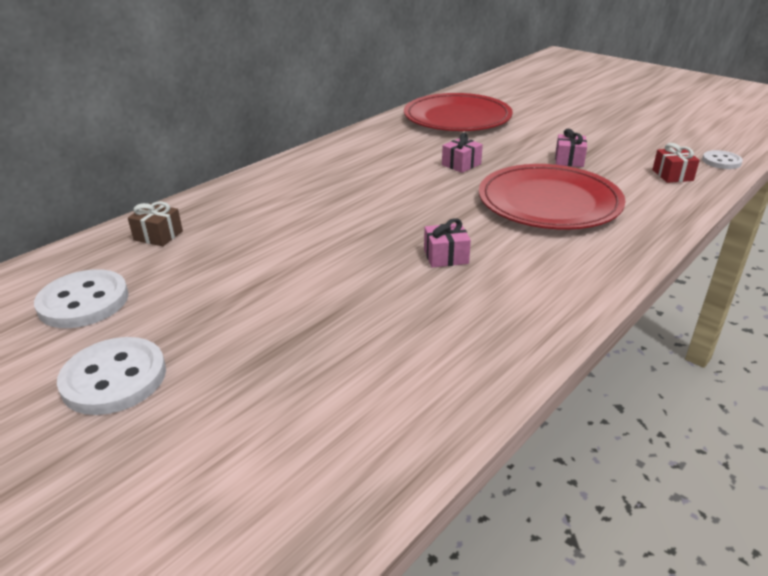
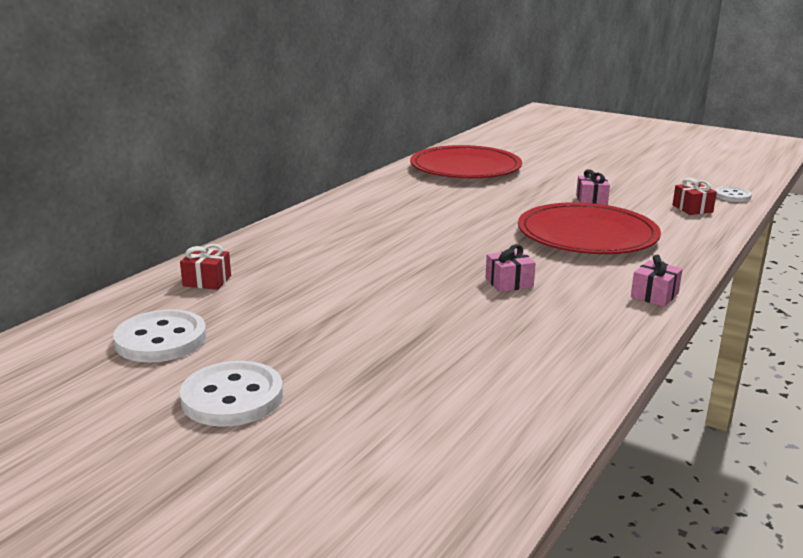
camera: 10 degrees left, 10 degrees down
(158, 235) = (207, 281): brown gift -> red gift
(461, 164) = (488, 208): pink gift -> pink gift (654, 295)

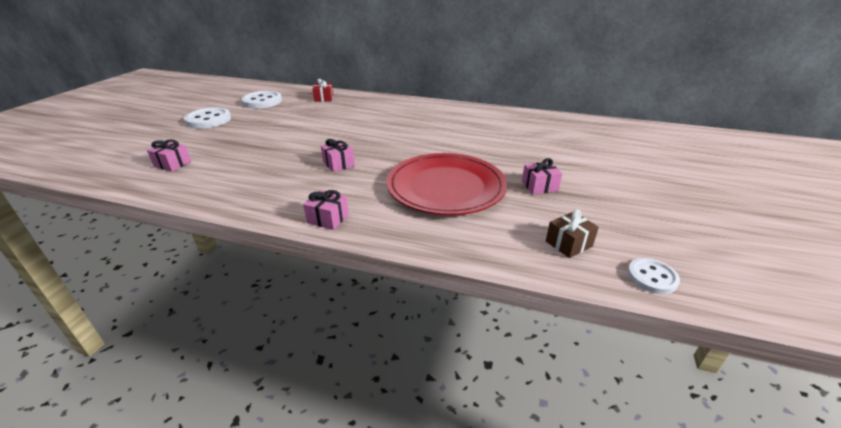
camera: 75 degrees right, 10 degrees up
(460, 417) = (172, 164): none -> pink gift
(465, 168) = (568, 132): red plate -> none
(692, 209) = (568, 244): red gift -> brown gift

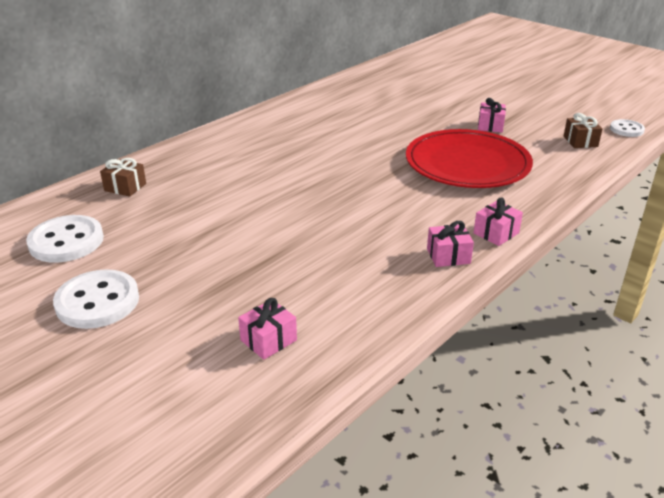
camera: 65 degrees left, 0 degrees up
(324, 98) = (125, 187): red gift -> brown gift
(338, 164) = (373, 209): pink gift -> pink gift (448, 256)

